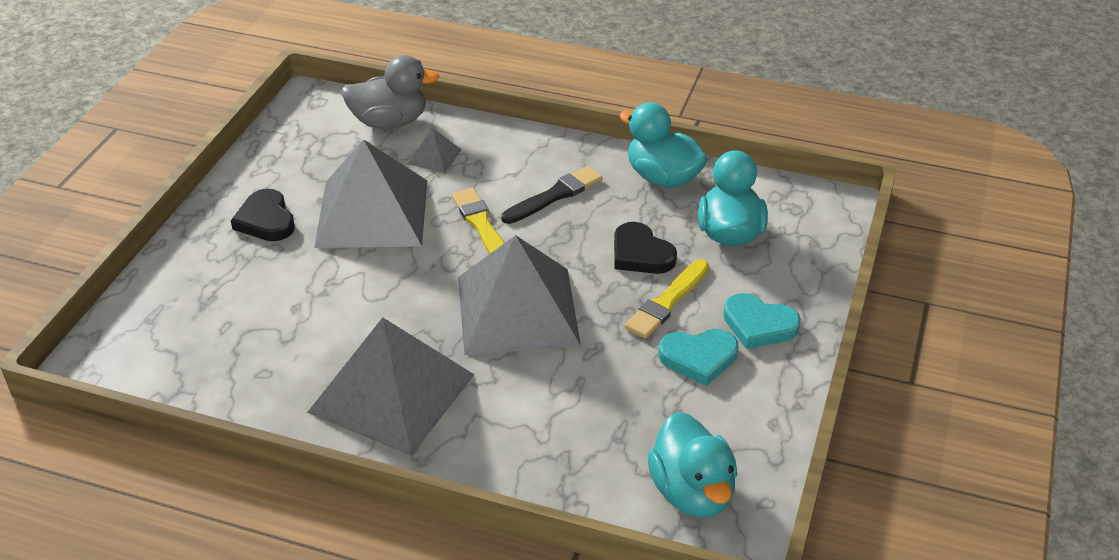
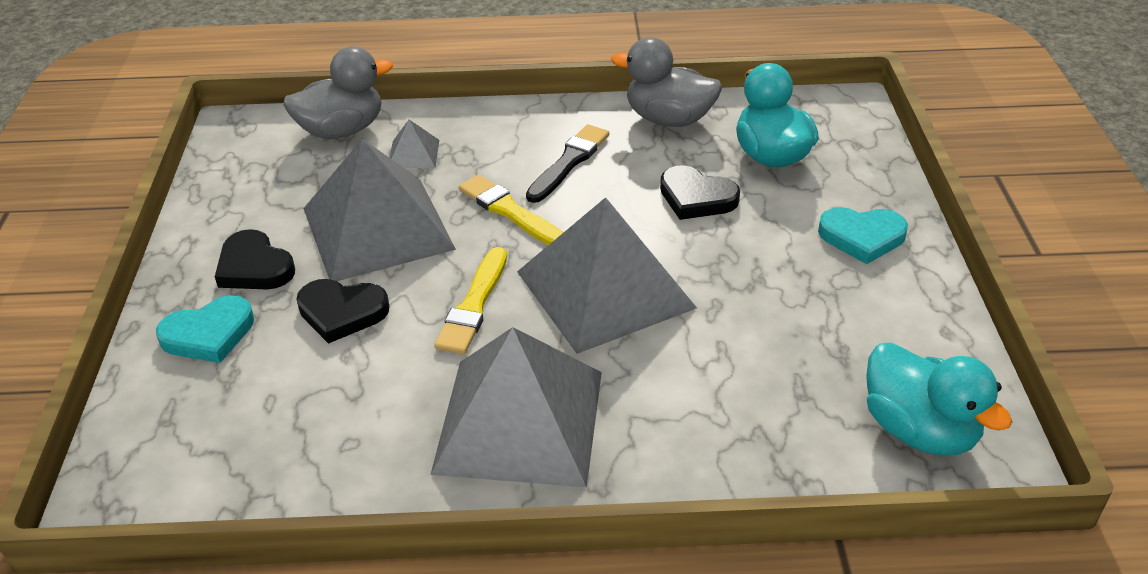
camera: 20 degrees left, 0 degrees up
(310, 273) = (342, 312): none -> black heart
(663, 178) = (668, 119): turquoise duck -> grey duck
(667, 302) = (756, 239): yellow brush -> yellow brush (474, 305)
(698, 358) = (826, 286): turquoise heart -> turquoise heart (209, 334)

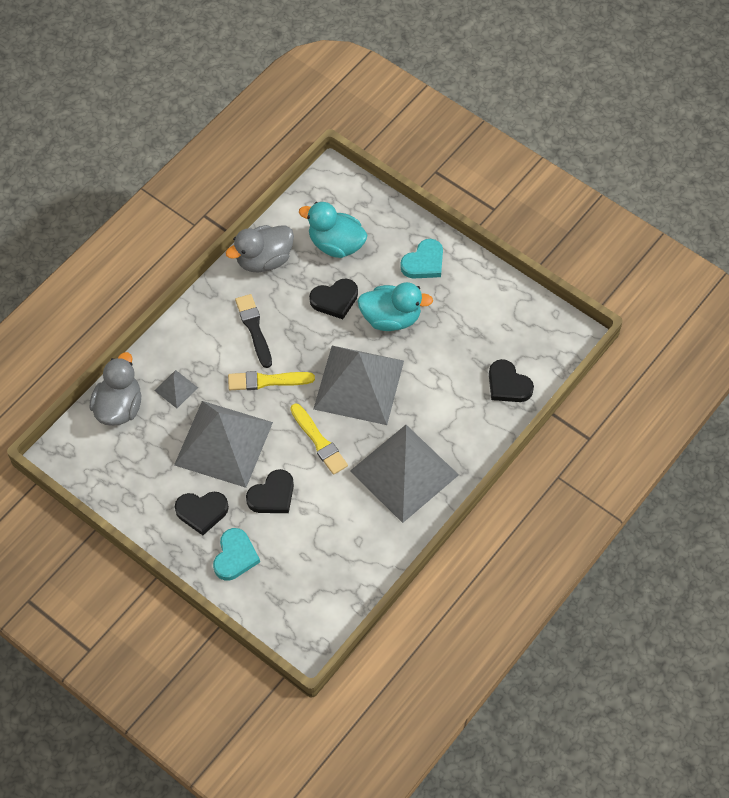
camera: 50 degrees left, 20 degrees up
(809, 442) = (508, 384): none -> black heart
(919, 430) = (536, 344): turquoise duck -> turquoise duck (391, 318)

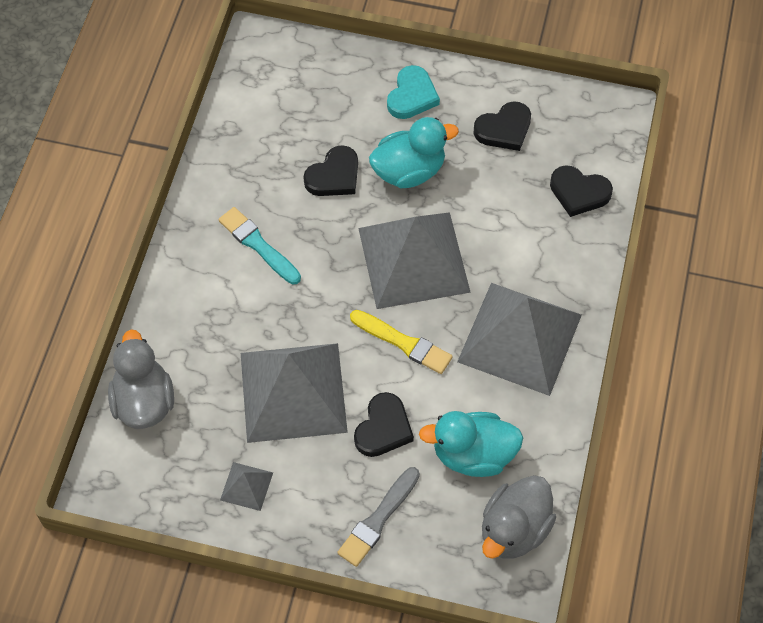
camera: 25 degrees left, 0 degrees up
(176, 389) = (202, 352): grey pyramid -> grey pyramid (246, 486)
(202, 512) = (310, 484): black heart -> black heart (504, 129)
(235, 556) = (378, 519): turquoise heart -> grey brush
(254, 329) = (258, 245): black brush -> turquoise brush
(264, 260) = (227, 163): grey duck -> grey duck (514, 530)
(267, 381) = (305, 298): yellow brush -> none
(336, 244) = (301, 114): turquoise duck -> turquoise duck (473, 454)

